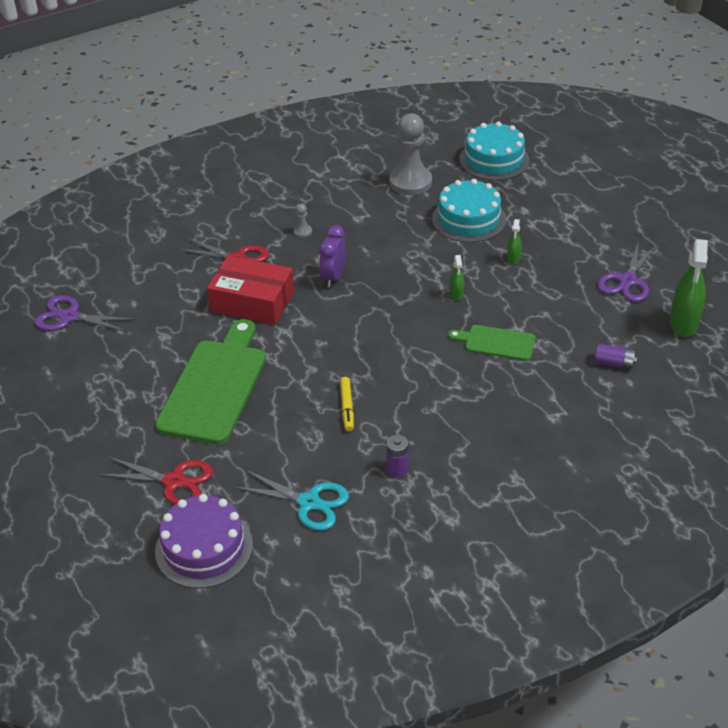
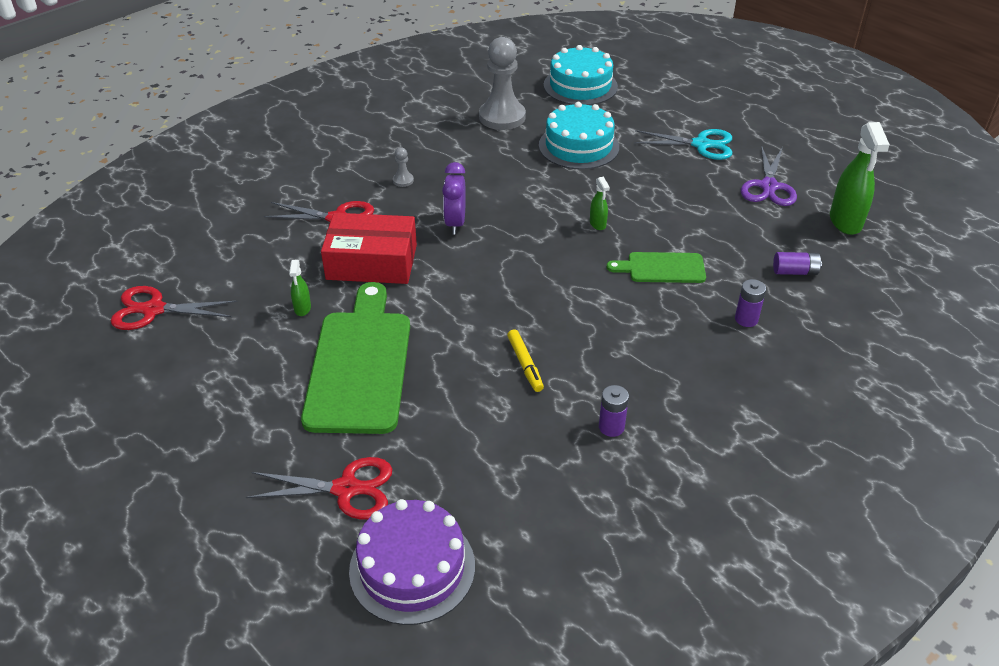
camera: 15 degrees left, 0 degrees up
(69, 317) = (153, 310): purple scissors -> red scissors
(309, 502) = (522, 485): turquoise scissors -> turquoise scissors (701, 144)
(513, 259) = (642, 179): green spray bottle -> green spray bottle (302, 308)
(550, 398) = (746, 319): none -> purple battery

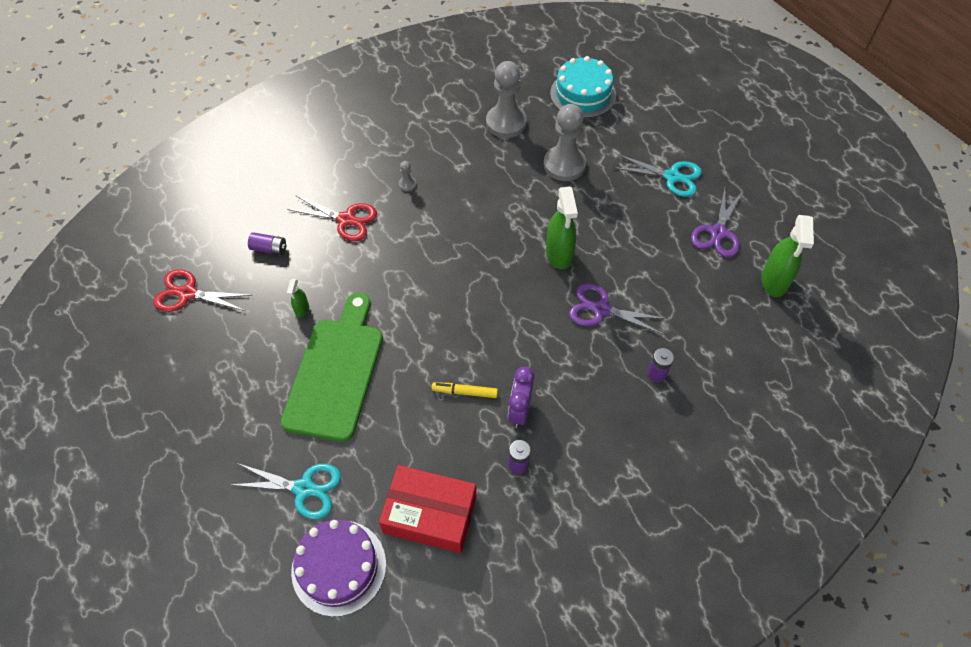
camera: 10 degrees right, 15 degrees up
(346, 489) = (304, 488): red scissors -> turquoise scissors
(372, 262) = (365, 269): red box -> red box (430, 514)
(455, 223) = (441, 237): purple clock -> purple clock (519, 411)
(525, 364) = (465, 392): yellow marker -> yellow marker turned 105 degrees clockwise
(578, 146) = (564, 165): turquoise cake -> grey pawn
(597, 224) = (559, 254): green spray bottle -> green spray bottle, size x2.03
(662, 268) = (601, 309): green cutting board -> purple scissors
(795, 271) = (713, 329): purple battery -> purple battery (269, 249)

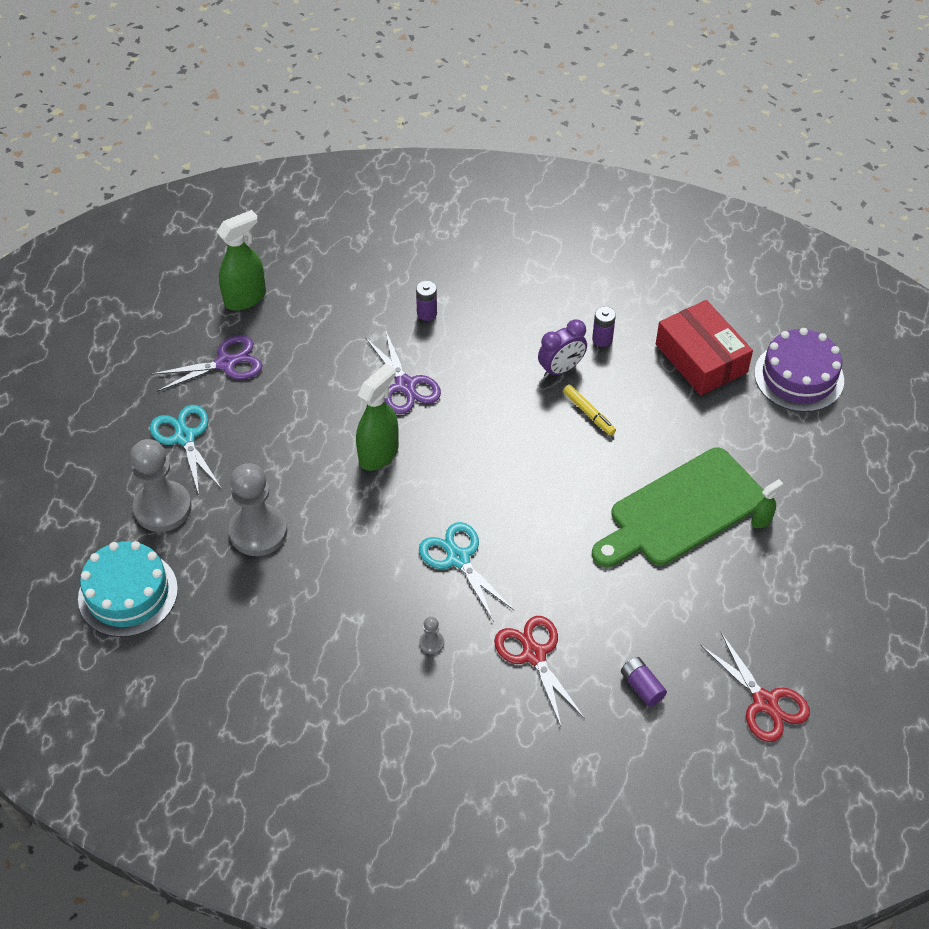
camera: 135 degrees left, 5 degrees down
(302, 309) = (663, 593): green spray bottle -> green spray bottle (761, 520)
(304, 488) = (784, 444): turquoise scissors -> turquoise scissors (458, 558)
(506, 123) = (248, 629): grey pawn -> grey pawn (163, 508)

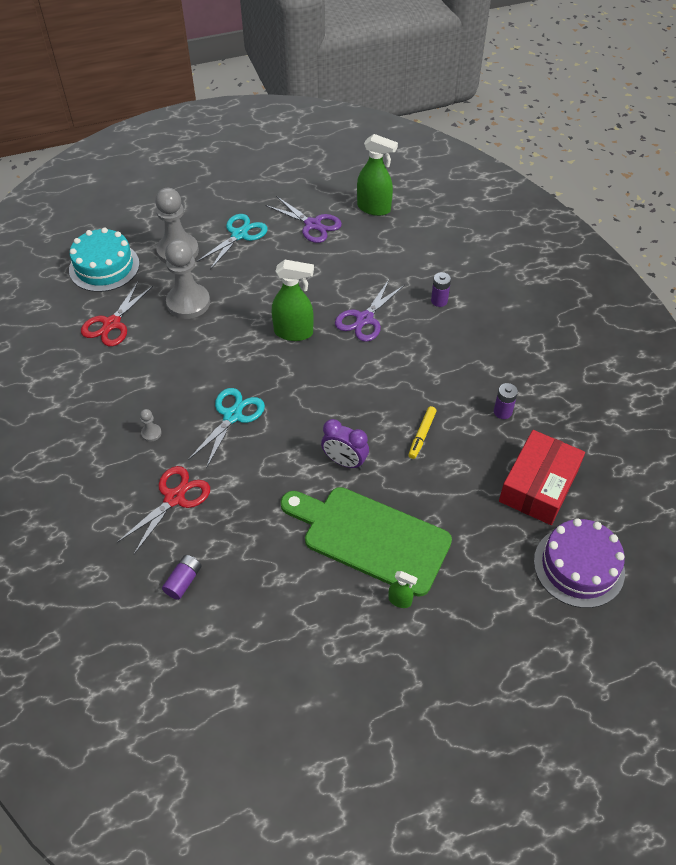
camera: 60 degrees right, 0 degrees up
(561, 369) = (451, 399): purple clock -> purple clock (344, 462)
(765, 702) = (215, 679): red scissors -> red scissors (112, 324)

